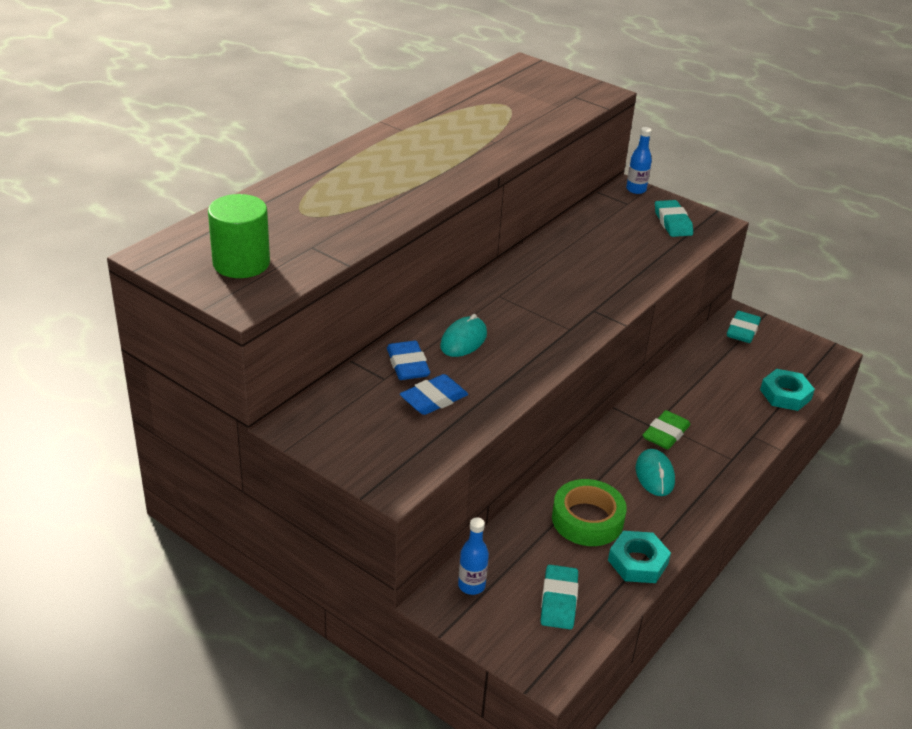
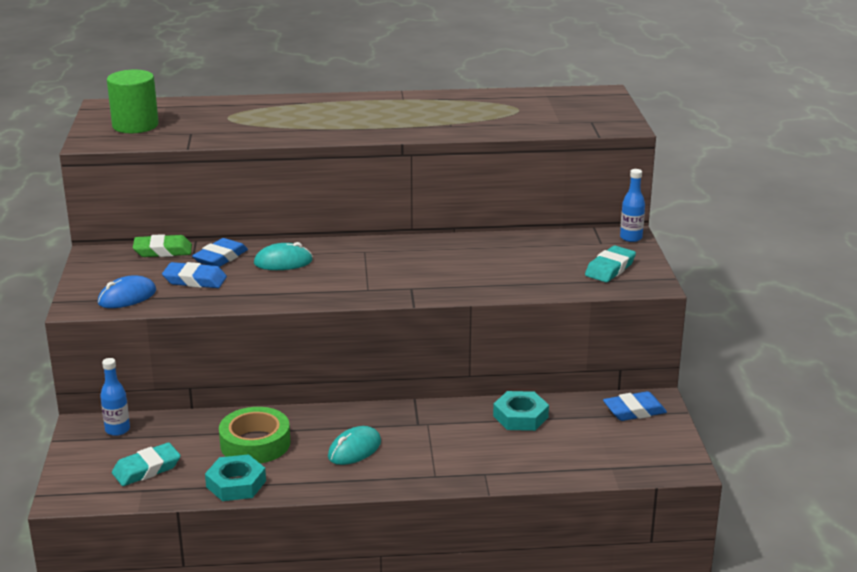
camera: 50 degrees right, 10 degrees down
(415, 450) = (127, 297): none -> blue mouse
(665, 434) = (417, 433): green eraser -> green eraser (163, 251)
(742, 331) = (634, 411): turquoise eraser -> blue eraser
(785, 394) = (575, 467): turquoise nut -> turquoise nut (520, 416)

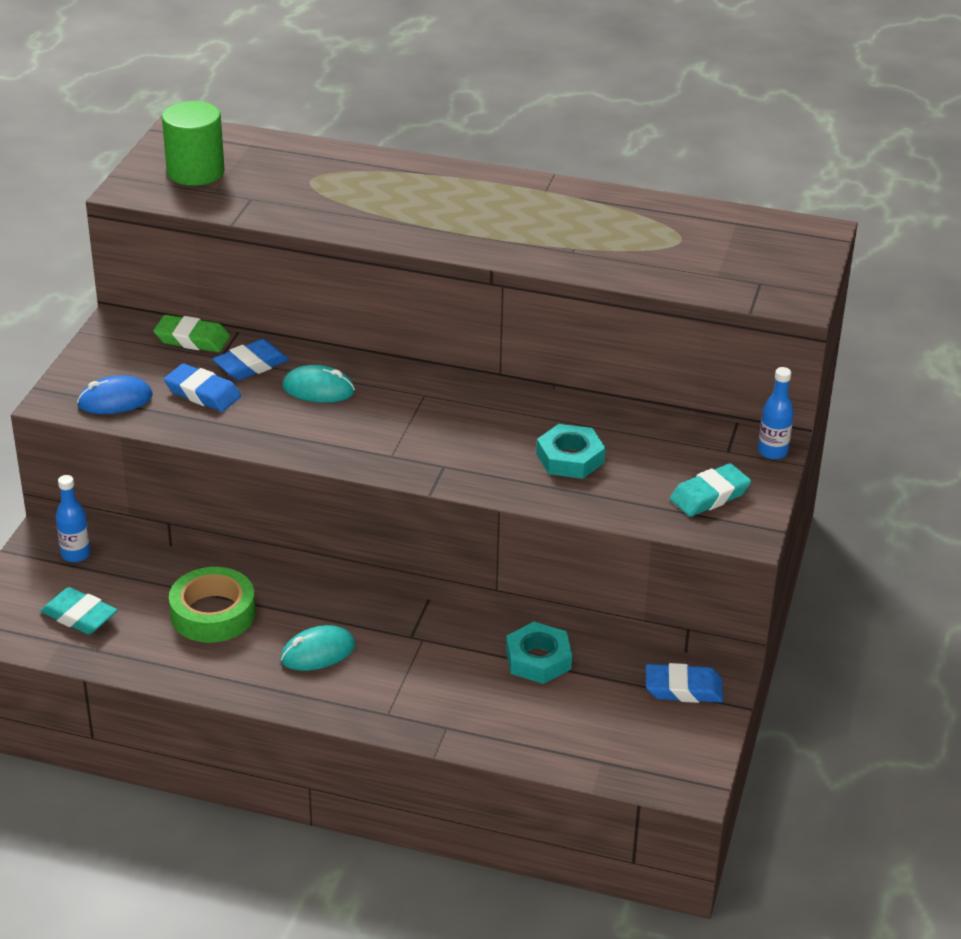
camera: 20 degrees right, 10 degrees up
(146, 469) = (79, 616): turquoise eraser -> turquoise eraser turned 45 degrees clockwise
(236, 484) = (163, 662): turquoise nut -> turquoise nut (570, 458)

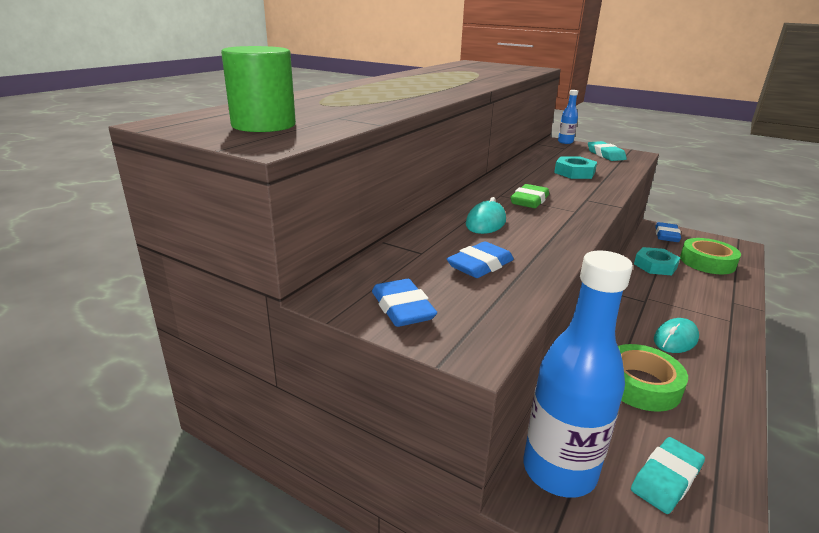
camera: 75 degrees left, 10 degrees down
(76, 554) = (559, 471): blue bottle -> blue bottle, size x2.21
(115, 400) = (482, 311): blue mouse -> none
(192, 339) = (385, 261): green eraser -> green eraser (529, 201)
(251, 365) = (441, 241): blue eraser -> blue eraser (402, 308)
(318, 652) = (675, 339): turquoise mouse -> turquoise mouse turned 60 degrees clockwise
(585, 723) = (707, 262): none -> green tape

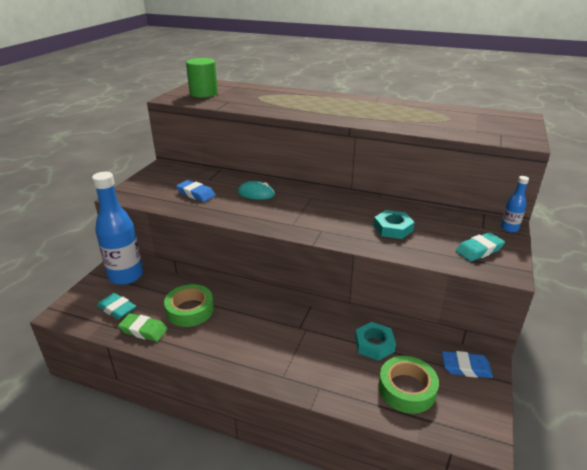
camera: 80 degrees right, 5 degrees up
(402, 308) = (152, 180): blue eraser -> none
(529, 201) = (304, 207): green eraser -> green eraser (143, 330)
(675, 339) = (245, 335): turquoise mouse -> none

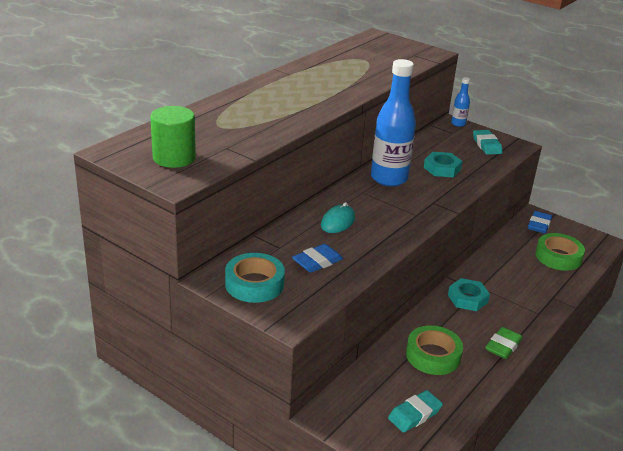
camera: 75 degrees left, 0 degrees up
(126, 276) = (347, 403): blue bottle -> blue bottle (389, 178)
(143, 330) = (459, 394): green eraser -> green eraser (503, 346)
(160, 178) = (254, 284): none -> turquoise tape
(374, 344) = (507, 257): turquoise nut -> turquoise nut (467, 298)

